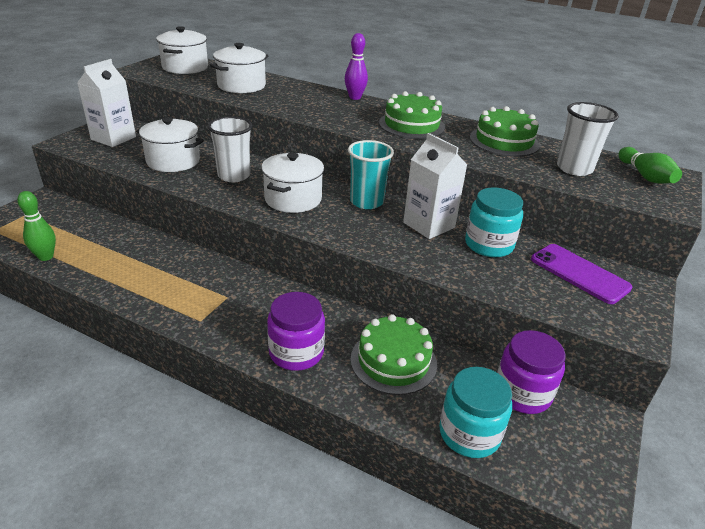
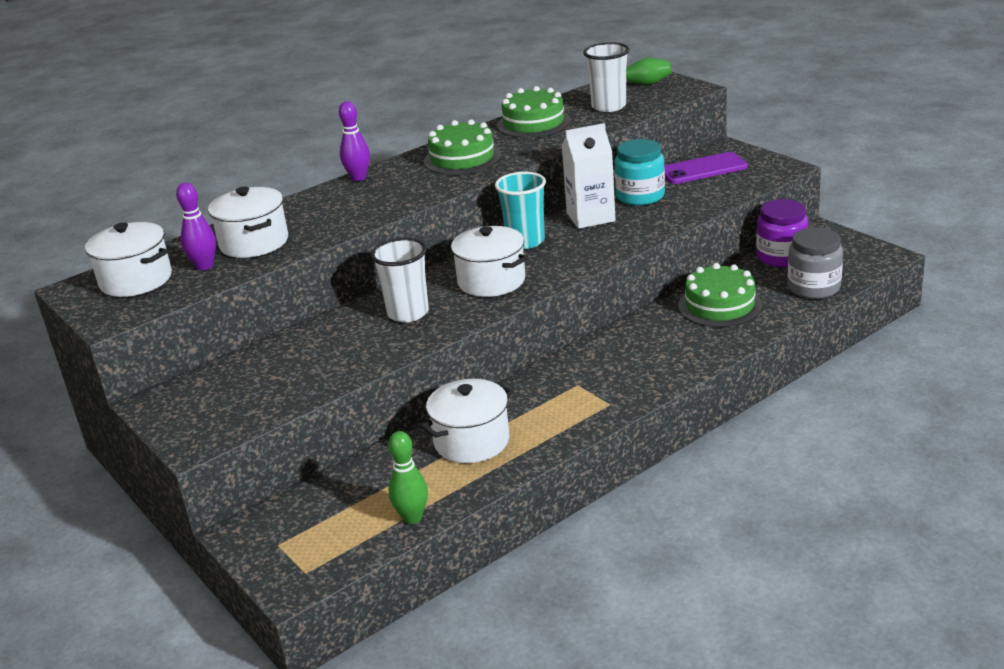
camera: 60 degrees left, 5 degrees down
(113, 138) = (216, 401): white carton -> none
(173, 161) = (333, 353): white pot -> white pot (472, 441)
(206, 79) = (204, 266): none -> purple bowling pin
(296, 352) = (686, 352): purple jar -> none
(469, 433) = (813, 287): turquoise jar -> grey jar

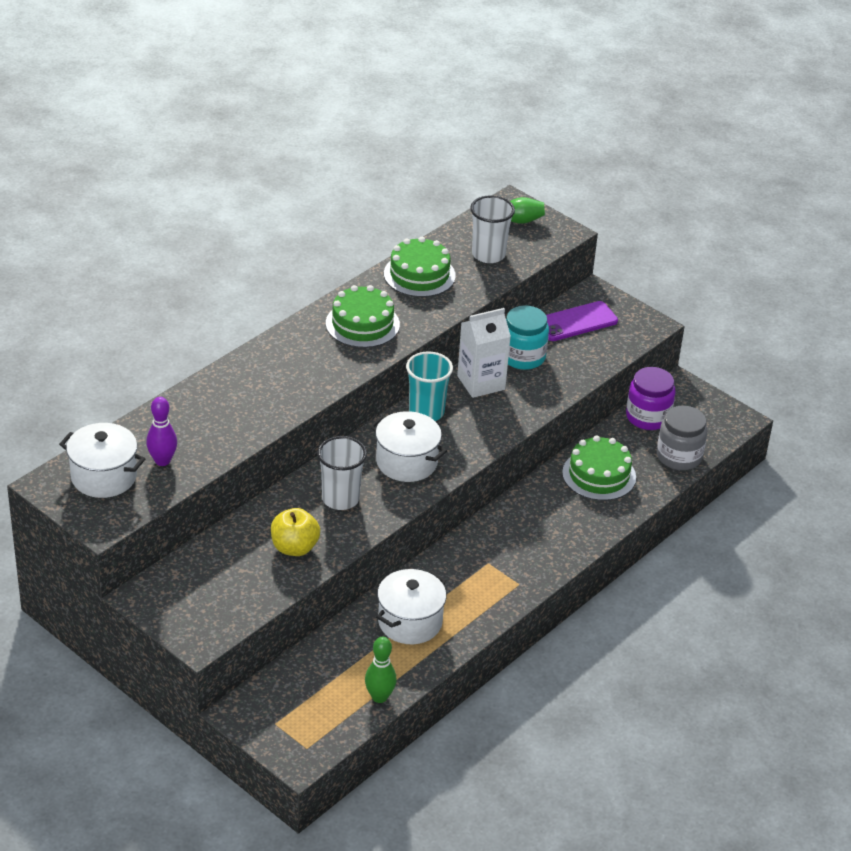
camera: 15 degrees left, 10 degrees up
(254, 243) = (198, 432): white pot -> none
(340, 356) = (294, 547): none -> yellow apple
(358, 178) = (268, 346): purple bowling pin -> none

